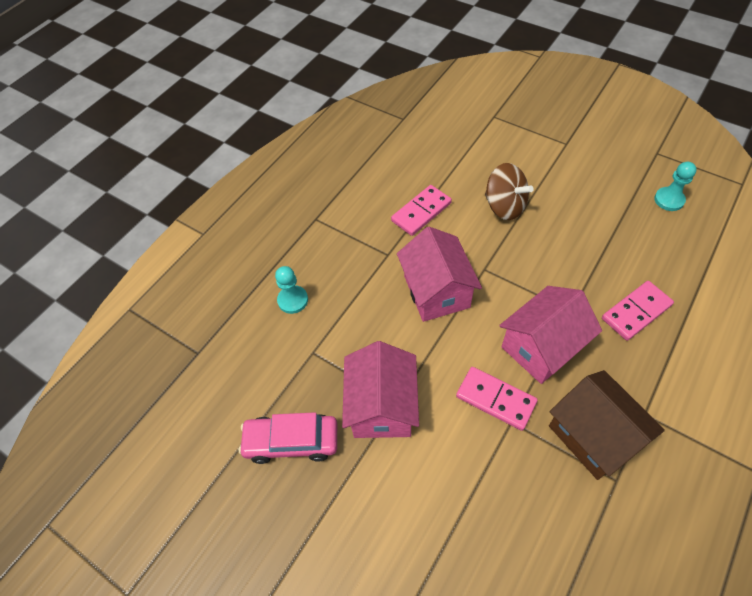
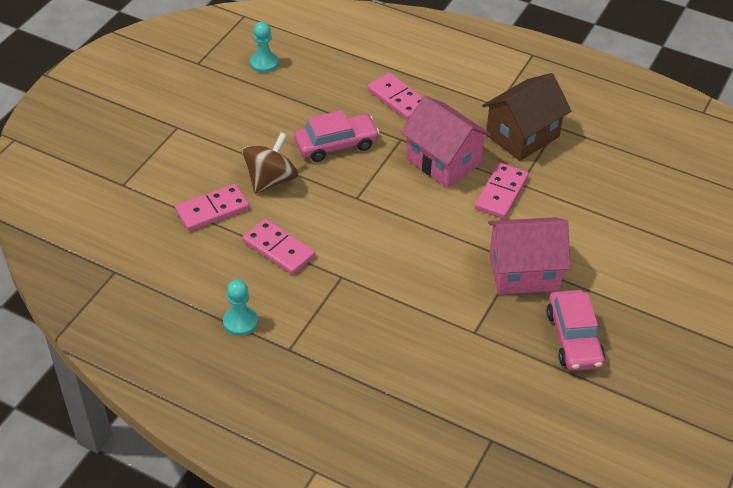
camera: 100 degrees left, 10 degrees down
(293, 300) = (411, 357): turquoise pawn -> turquoise pawn (240, 322)
(436, 291) = (388, 234): pink house -> none
(466, 169) = (212, 210): none -> pink domino
(556, 255) = (336, 144): none -> pink car

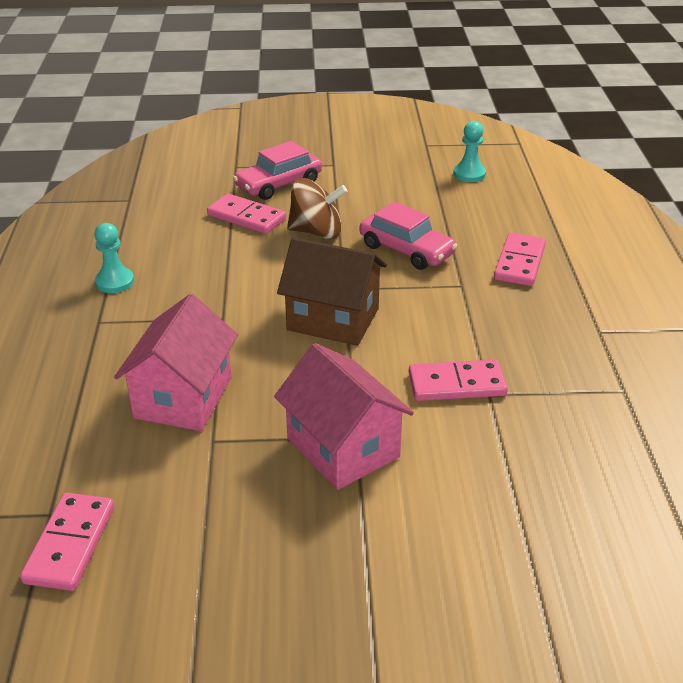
camera: 60 degrees right, 10 degrees down
(279, 249) = (228, 269): pink domino -> pink domino (70, 544)
(443, 161) = (461, 324): pink house -> pink house (183, 397)
(522, 136) = (572, 368): brown house -> brown house (333, 319)
(573, 338) = (265, 532): pink car -> pink car (278, 184)

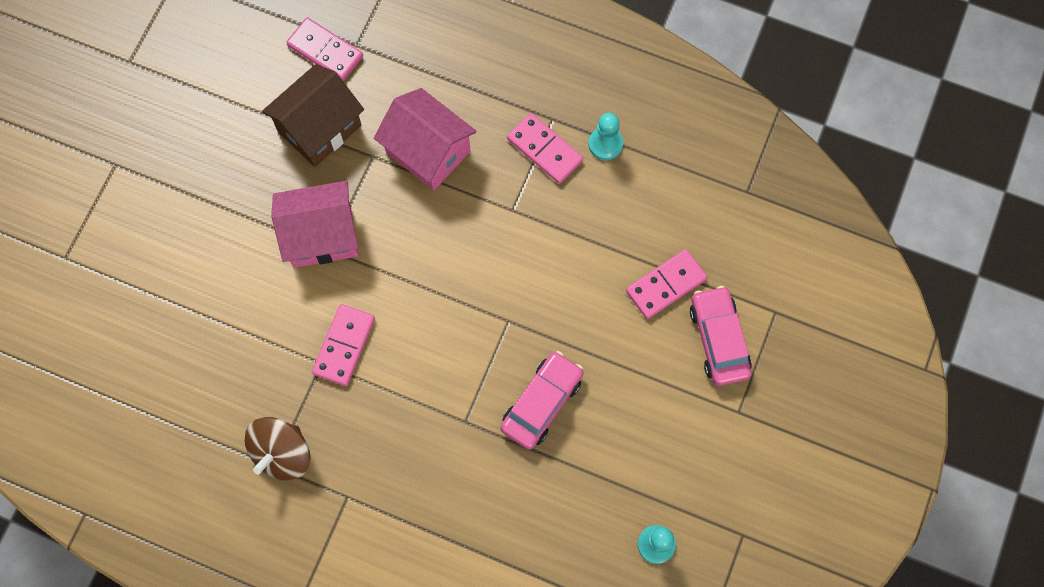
camera: 115 degrees right, 35 degrees up
(316, 232) = (610, 337): brown spinning top -> brown spinning top (282, 453)
(333, 319) = (469, 293): brown house -> brown house (319, 128)
(406, 250) = (542, 403): pink car -> pink car turned 150 degrees clockwise
(519, 262) = (473, 493): pink domino -> pink domino (545, 150)

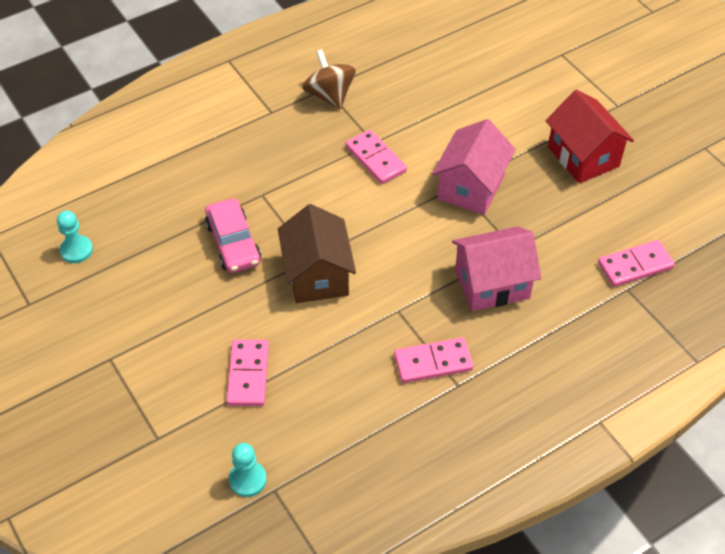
camera: 125 degrees right, 20 degrees down
(212, 159) = (583, 156): none -> red house
(319, 128) = (564, 228): brown house -> brown house (317, 275)
(605, 144) = (404, 409): turquoise pawn -> turquoise pawn (248, 480)
(719, 339) = (174, 382): pink car -> none

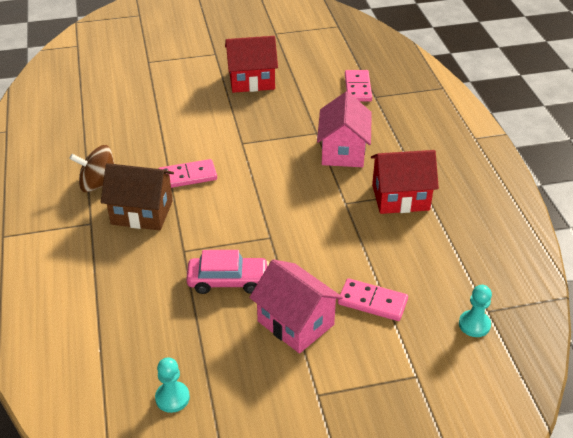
camera: 70 degrees left, 10 degrees down
(317, 275) = (289, 237): brown house -> brown house (142, 212)
(433, 362) = (400, 197): pink domino -> red house
(471, 187) = (248, 136): pink house -> pink house (295, 323)

